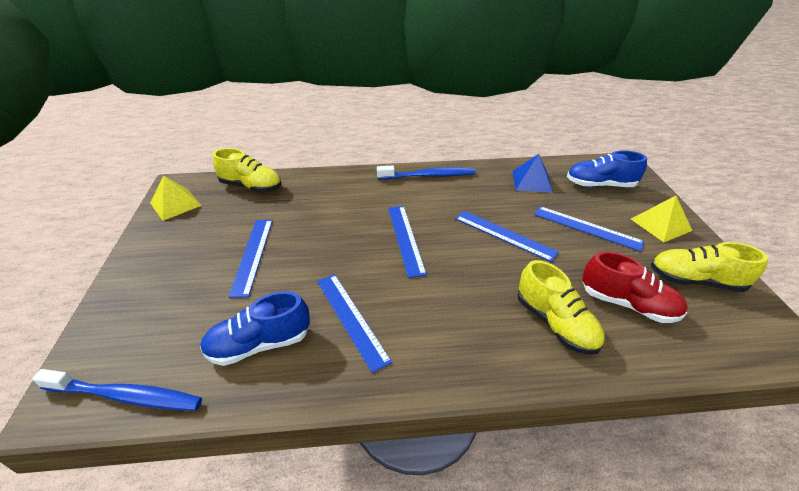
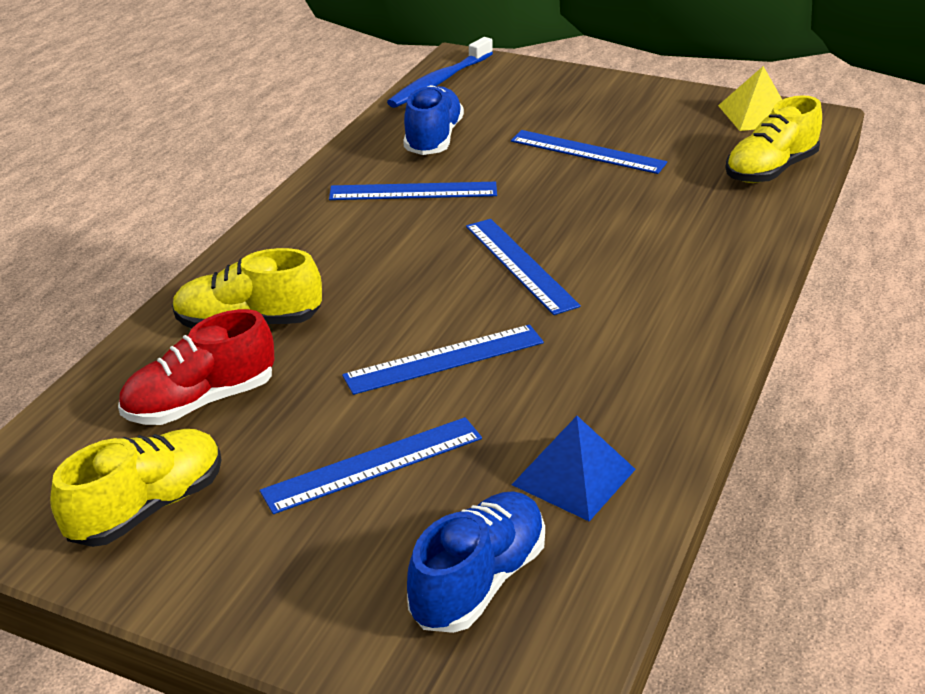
camera: 120 degrees right, 5 degrees down
(405, 239) = (520, 265): blue ruler -> blue ruler turned 45 degrees clockwise
(428, 176) = (691, 346): blue toothbrush -> none
(660, 224) = (284, 578): yellow pyramid -> none

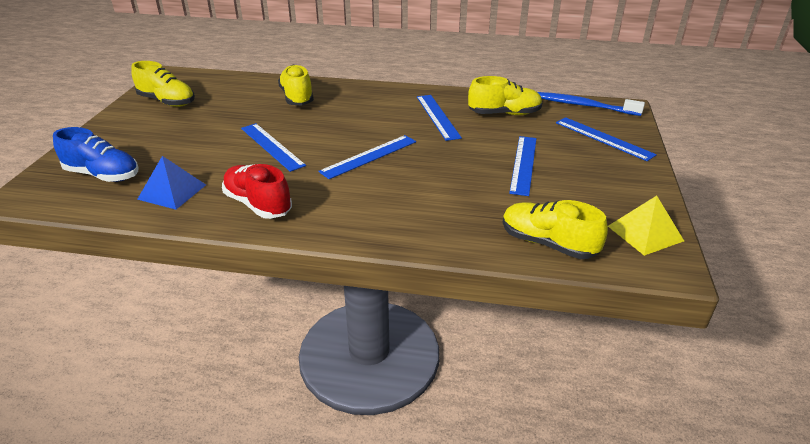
camera: 75 degrees right, 0 degrees up
(201, 401) = (235, 99): red shoe -> red shoe (258, 204)
(373, 464) = (188, 140): blue ruler -> blue ruler (603, 138)
(433, 139) = (504, 114): blue shoe -> yellow shoe

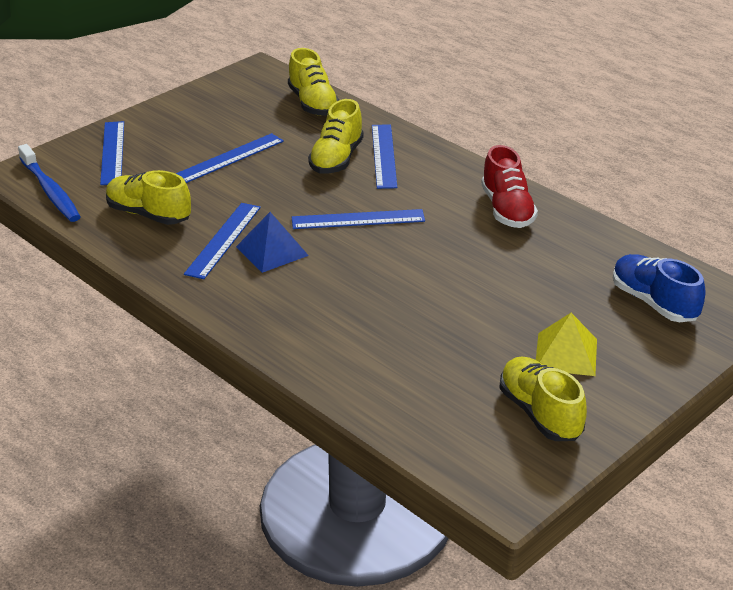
camera: 145 degrees left, 0 degrees up
(172, 191) = (583, 253): blue pyramid -> blue pyramid (271, 251)
(271, 146) = (448, 271): blue ruler -> blue ruler (384, 156)
(297, 98) = (352, 343): yellow shoe -> yellow shoe (336, 159)
(645, 233) = (236, 86): yellow pyramid -> yellow pyramid (566, 354)

